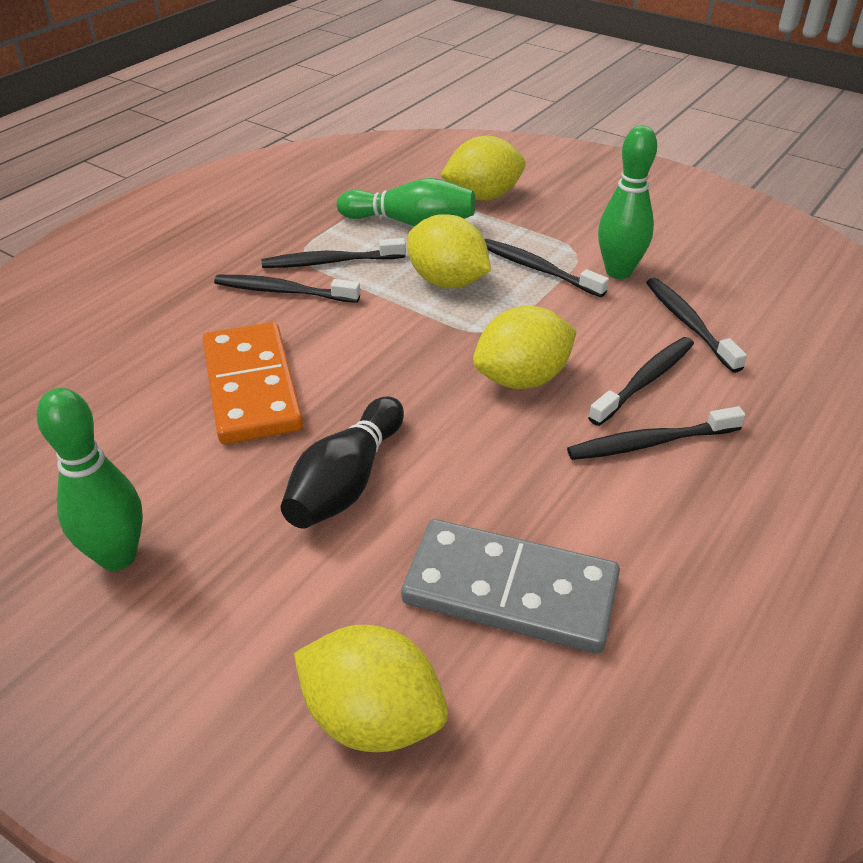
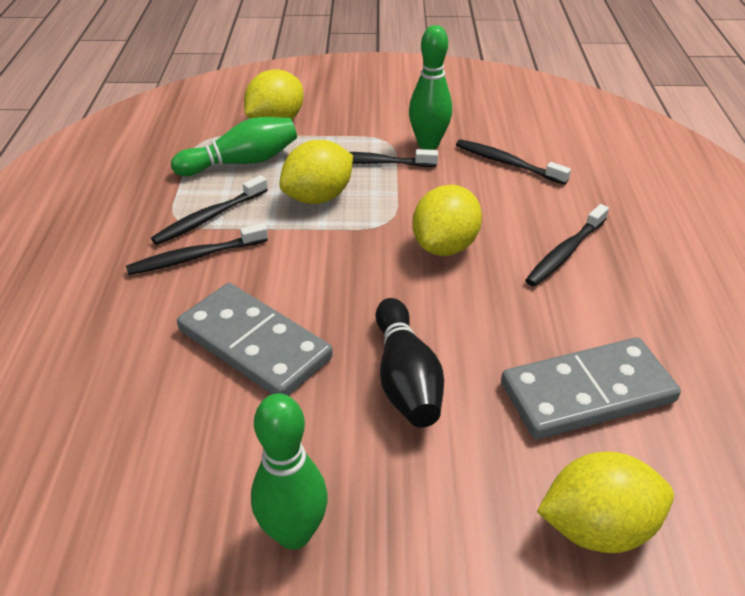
camera: 35 degrees left, 0 degrees up
(251, 387) = (254, 344): orange domino -> grey domino
(447, 282) = (318, 197): yellow lemon -> yellow lemon turned 45 degrees counterclockwise
(645, 381) = (520, 213): black toothbrush -> none

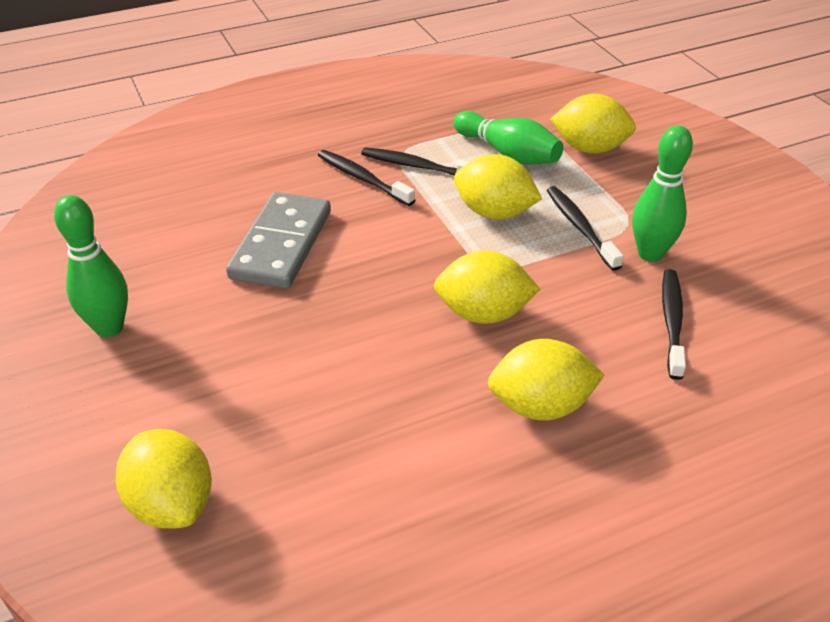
camera: 65 degrees right, 0 degrees up
(405, 378) = (288, 339): black bowling pin -> none
(565, 252) = (540, 406): black toothbrush -> yellow lemon
(587, 392) = (332, 466): grey domino -> none

